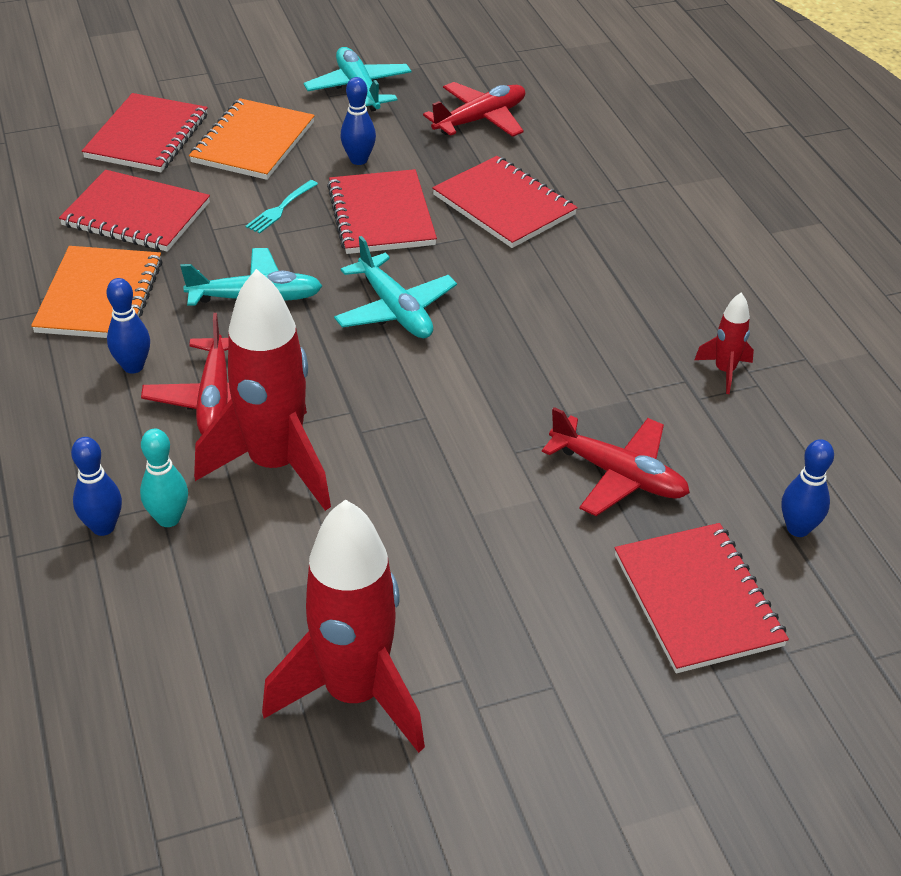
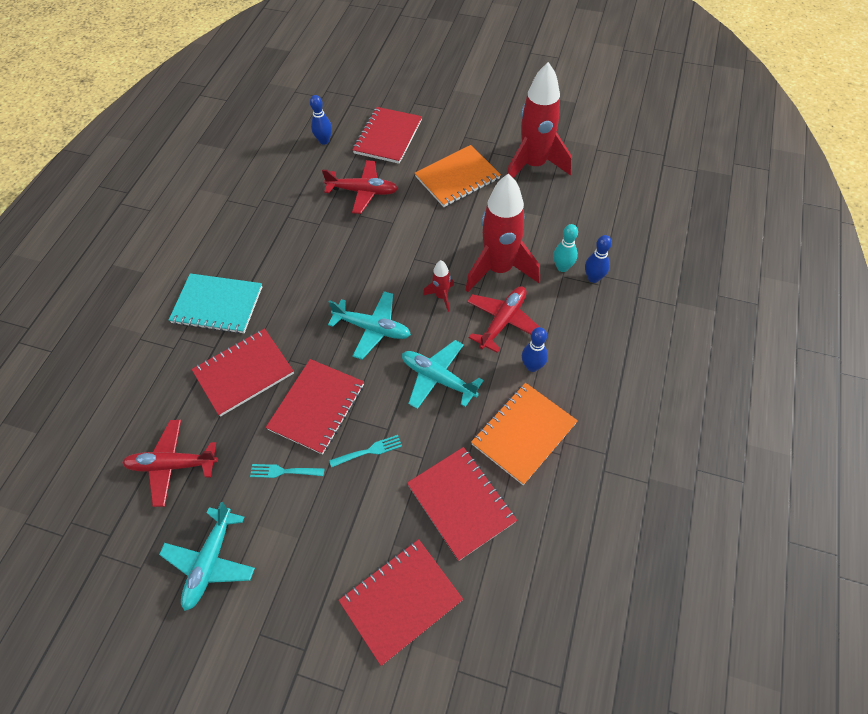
camera: 140 degrees left, 15 degrees up
(253, 142) = (334, 539): orange notebook -> orange notebook (457, 178)
(358, 160) = (284, 471): blue bowling pin -> turquoise fork
(395, 310) = (373, 328): turquoise plane -> turquoise plane turned 105 degrees clockwise
(504, 205) = (244, 373): red notebook -> red notebook turned 60 degrees clockwise
(619, 475) = (363, 191): red plane -> red plane turned 120 degrees clockwise
(626, 244) = (217, 305): none -> turquoise notebook
(724, 371) = (266, 212): red rocket -> red rocket (441, 296)

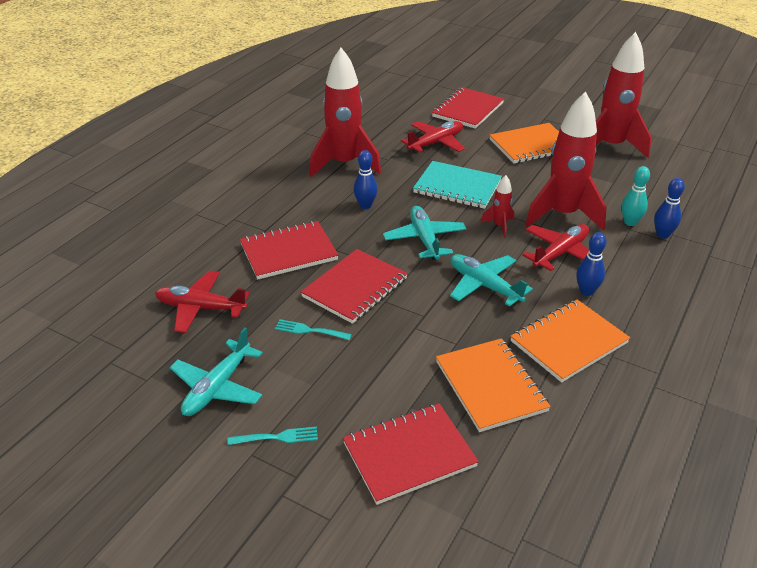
camera: 10 degrees right, 20 degrees down
(217, 305) = (276, 201): turquoise notebook -> turquoise notebook (457, 187)
(276, 239) = (344, 164): none -> red rocket
(324, 141) = (406, 105): blue bowling pin -> blue bowling pin (365, 205)
(363, 191) = (436, 143): red plane -> red plane turned 60 degrees counterclockwise
(369, 451) = (400, 329): turquoise fork -> turquoise fork (277, 437)
(373, 328) = (424, 239): turquoise plane -> turquoise plane turned 135 degrees counterclockwise
(461, 503) = (490, 386): red notebook -> orange notebook

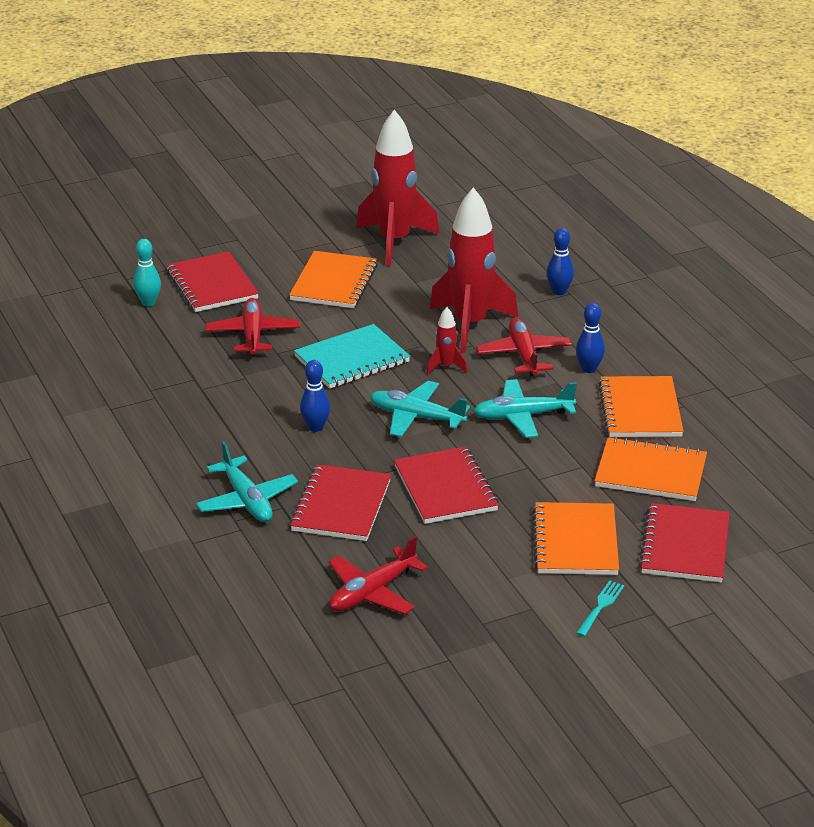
camera: 55 degrees left, 5 degrees down
(217, 387) = (503, 619): turquoise plane -> turquoise plane (247, 500)
(309, 330) = (479, 538): turquoise fork -> none
(344, 164) = (218, 409): red rocket -> none
(352, 383) = (575, 542): none -> orange notebook
(630, 222) = (523, 297): turquoise bowling pin -> turquoise bowling pin (148, 302)

